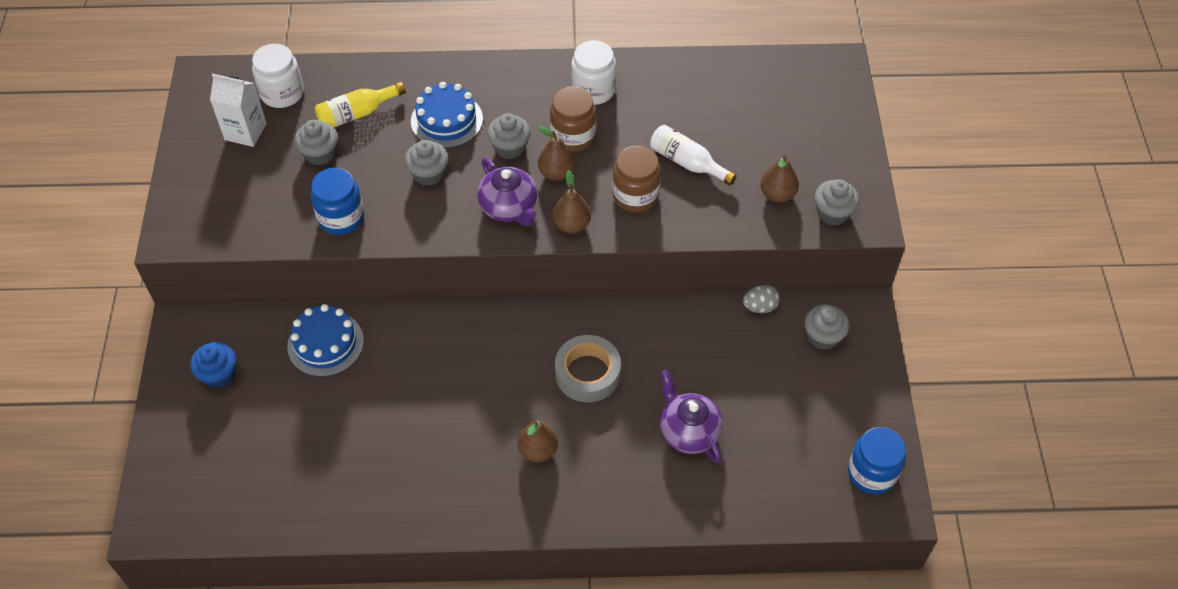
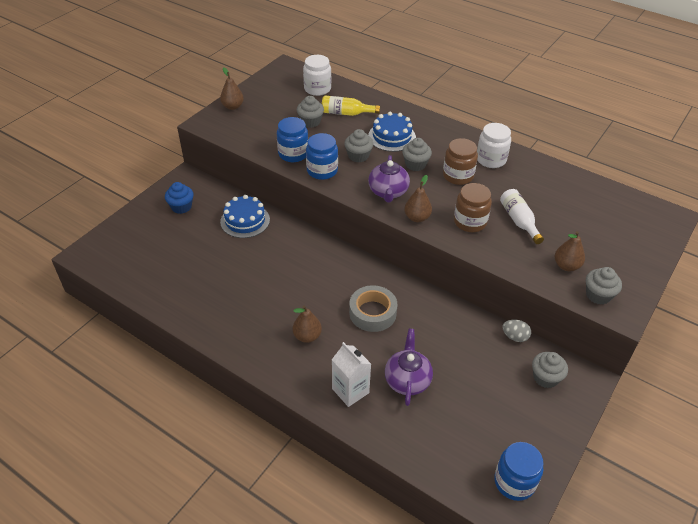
camera: 35 degrees right, 10 degrees down
(245, 132) = (283, 97): white carton -> white carton (350, 391)
(401, 222) = (322, 171): none -> blue jar
(557, 173) = (431, 189): brown pear -> brown pear (233, 106)

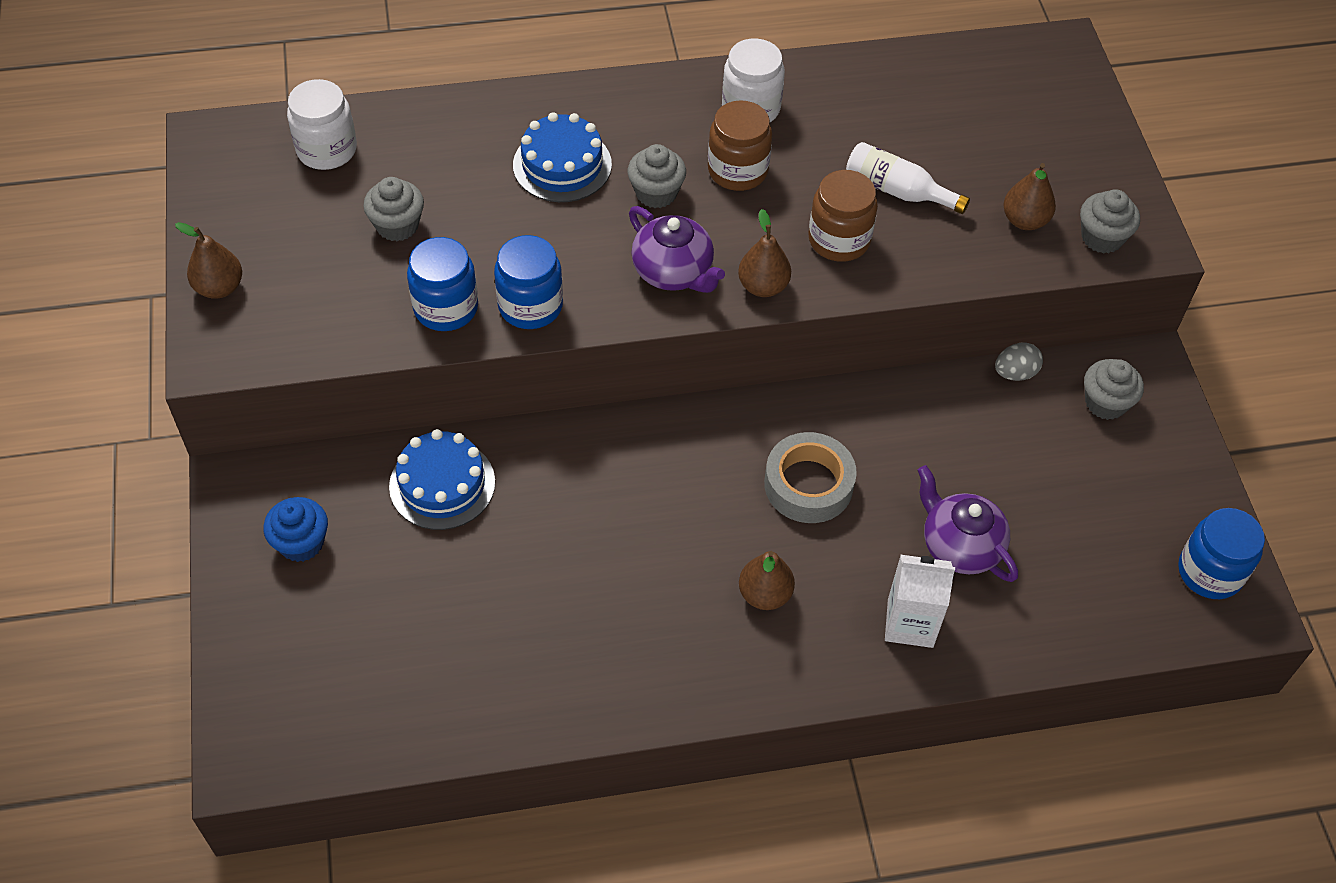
camera: 45 degrees left, 10 degrees up
(346, 113) = (437, 167): yellow bottle -> none
(358, 156) = (553, 238): grey cupcake -> none

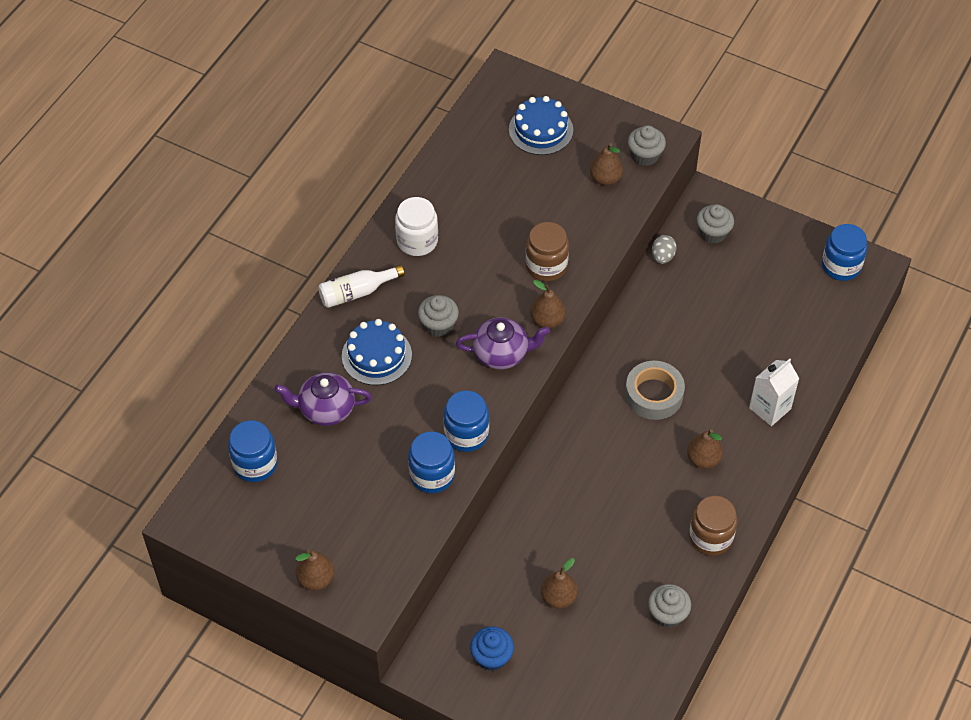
camera: 50 degrees left, 0 degrees up
(327, 150) = (255, 464): white jar -> blue jar
(397, 225) = (349, 463): grey cupcake -> grey cupcake (667, 614)
(435, 561) = (558, 597): none -> brown pear
(442, 484) = (510, 564): blue cake -> blue cake (541, 130)
(737, 170) = (457, 277): brown jar -> brown jar (710, 537)
(897, 191) = (536, 217): white bottle -> white bottle (357, 292)
(959, 546) = (743, 356): purple teapot -> purple teapot (325, 409)

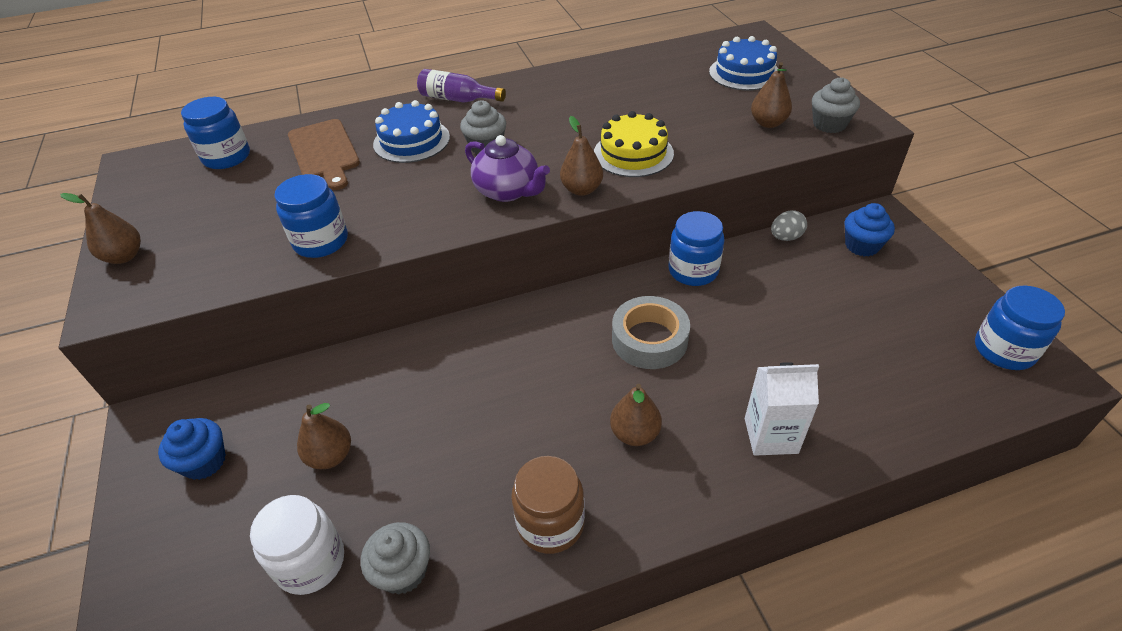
camera: 45 degrees right, 10 degrees down
(325, 409) = (324, 152): purple teapot -> brown cutting board
(357, 292) = (458, 99): white bottle -> purple bottle
(417, 241) = (547, 92): white jar -> white jar (310, 562)
(466, 434) = (393, 230): blue jar -> blue jar (693, 270)
(546, 266) = (633, 153): brown jar -> yellow cake
(713, 233) = (862, 246): grey cupcake -> blue cupcake

